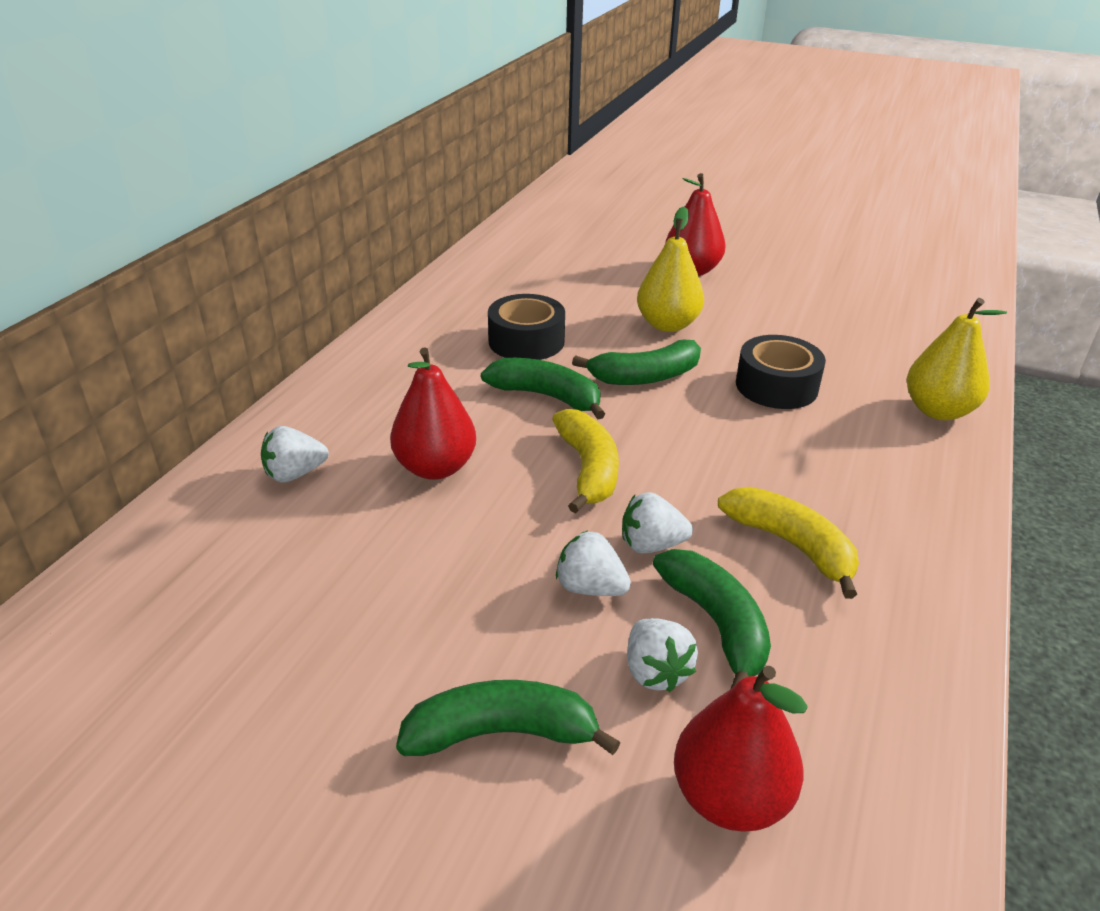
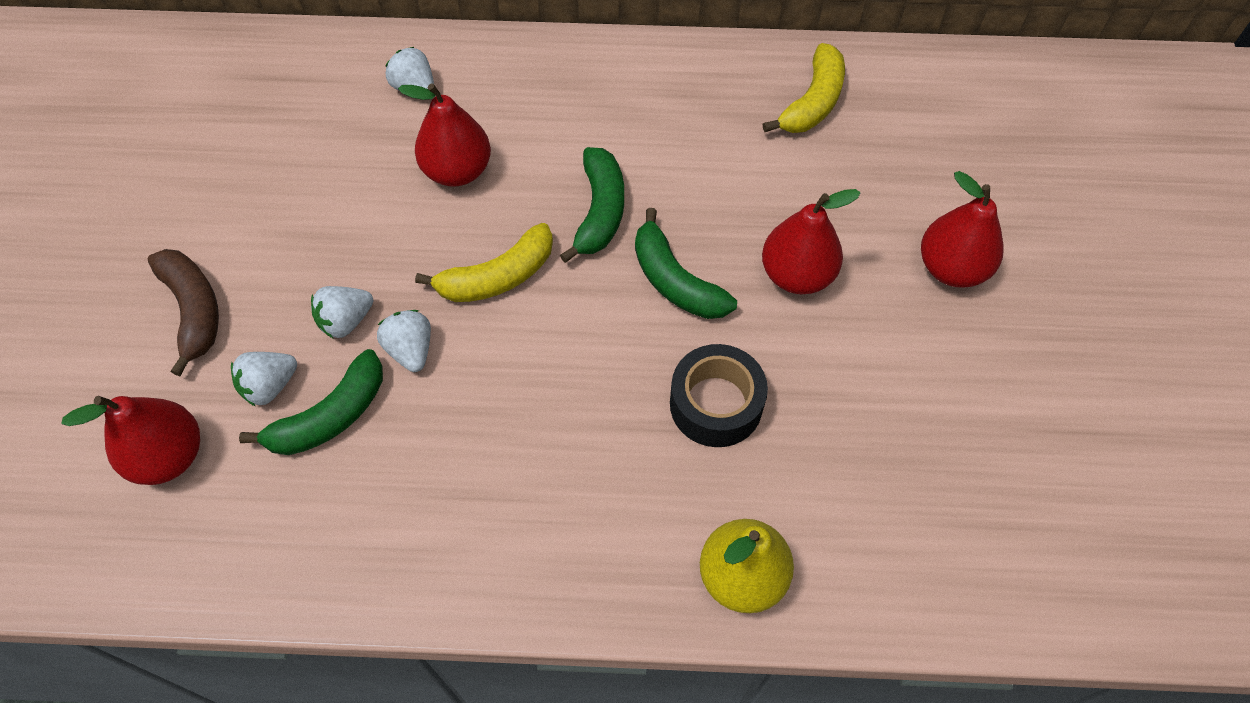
camera: 70 degrees right, 25 degrees up
(502, 733) = (194, 310): green banana -> brown banana
(526, 341) = (693, 164): black tape -> none
(590, 588) = (346, 321): white strawberry -> white strawberry turned 135 degrees counterclockwise
(667, 325) = (797, 275): yellow pear -> red pear
(791, 545) = (446, 457): yellow banana -> yellow banana (813, 102)

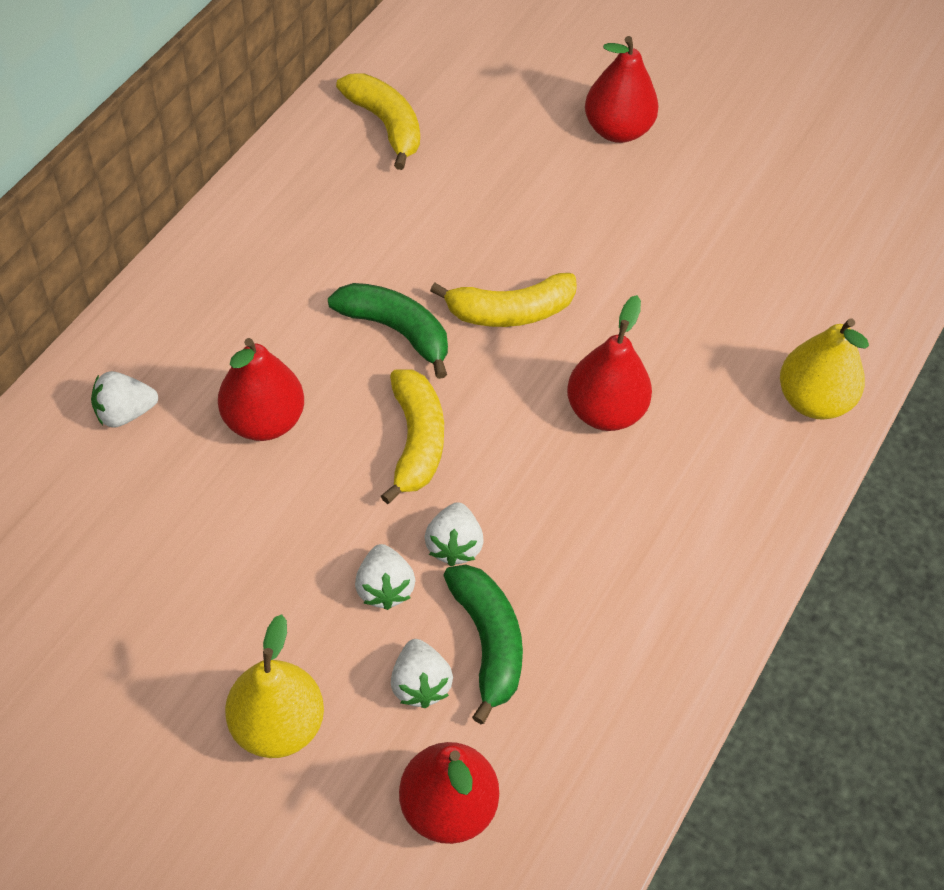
camera: 65 degrees left, 5 degrees down
(194, 310) = (277, 725): brown banana -> yellow pear
(410, 350) = (454, 545): white strawberry -> white strawberry turned 90 degrees counterclockwise
(675, 281) = (510, 312): green banana -> yellow banana
(716, 404) = (650, 342): black tape -> none
(797, 275) = (559, 227): red pear -> red pear (605, 411)

